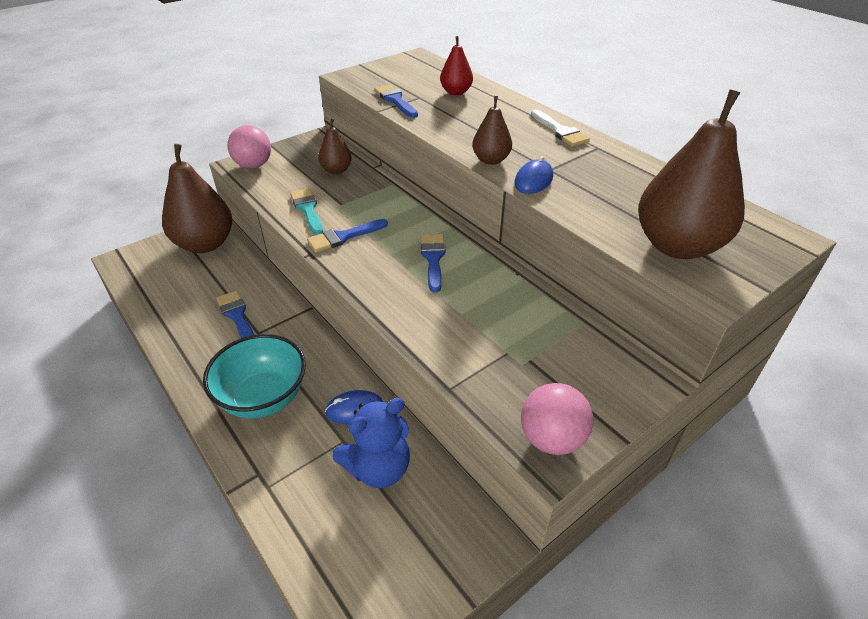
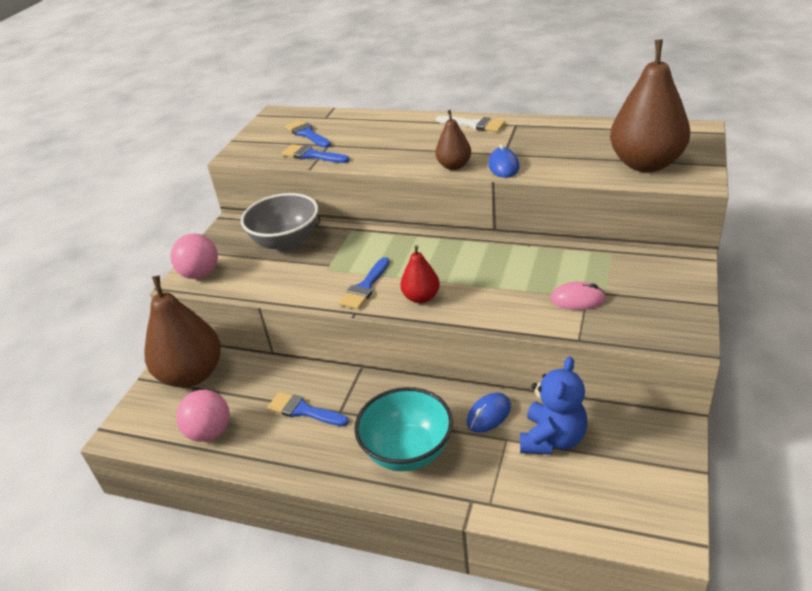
camera: 30 degrees left, 5 degrees down
(308, 210) = (305, 283): turquoise brush -> none
(336, 170) = (286, 242): brown pear -> grey bowl
(433, 259) = (457, 266): blue brush -> blue brush (307, 134)
(456, 92) = (353, 129): red pear -> red pear (421, 297)
(496, 350) = (578, 299): none -> pink mouse
(551, 439) = (675, 329): pink ball -> pink ball (209, 432)

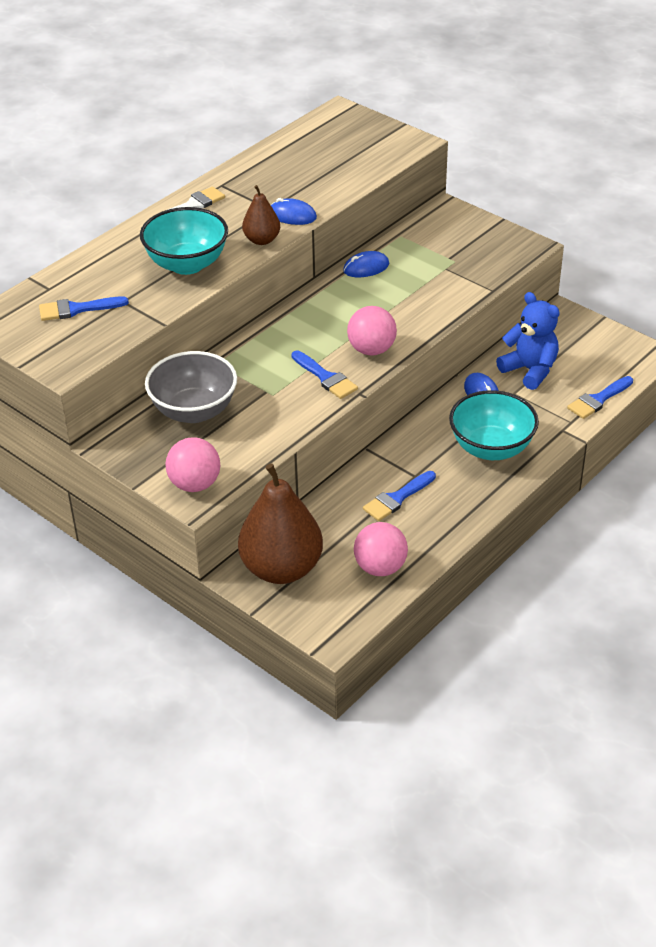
camera: 70 degrees left, 5 degrees up
(312, 155) = (135, 316): blue brush -> blue brush (598, 399)
(393, 150) = (187, 264): none -> turquoise bowl
(421, 297) = (371, 350): red pear -> pink ball
(541, 252) = (366, 267): none -> blue mouse
(578, 299) = (445, 273): pink mouse -> none
(646, 164) = (367, 152): brown pear -> none

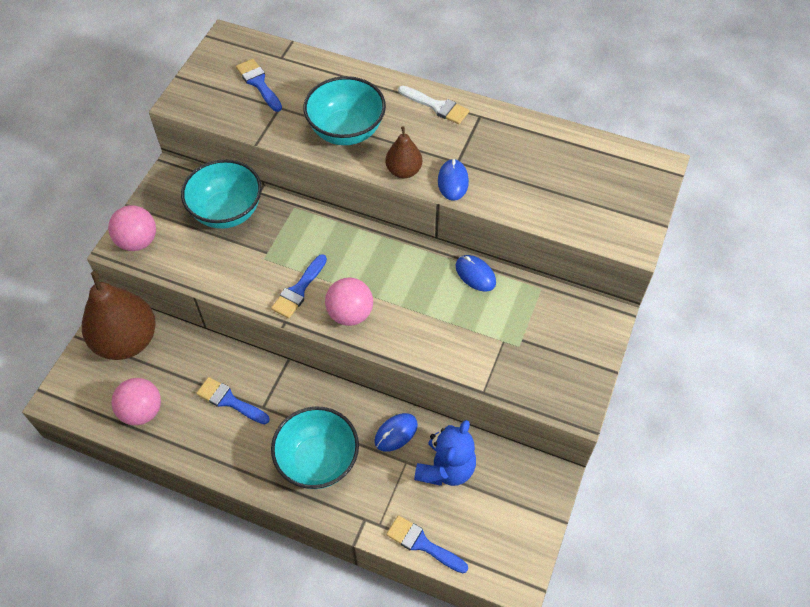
camera: 70 degrees right, 15 degrees up
(194, 411) = (227, 212): grey bowl -> turquoise bowl

